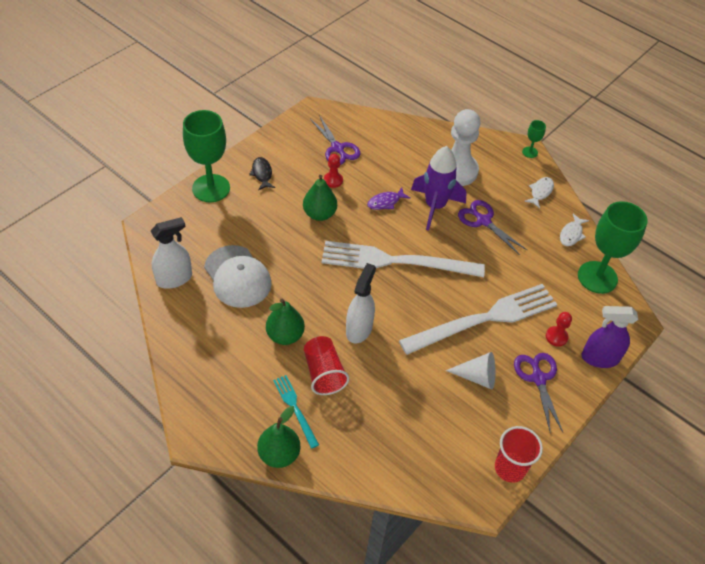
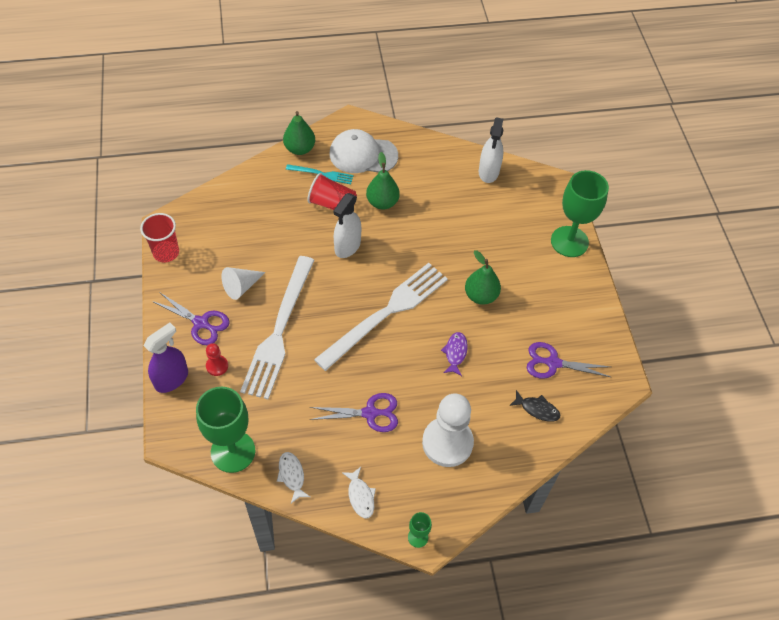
camera: 130 degrees right, 5 degrees up
(237, 277) = (459, 206): white cap -> white cap (363, 155)
(262, 174) = (561, 285): black fish -> black fish (537, 409)
(333, 180) = (513, 331): red pawn -> none
(359, 329) = (347, 246): white spray bottle -> white spray bottle turned 60 degrees clockwise
(434, 207) = (419, 387): purple rocket -> none

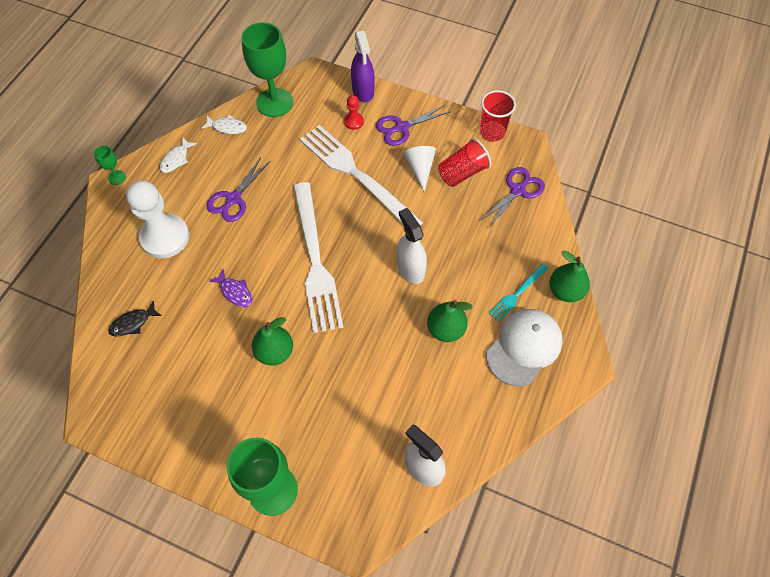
camera: 125 degrees right, 5 degrees up
(332, 204) = (471, 283): red cup -> red cup (462, 173)
(360, 496) = (176, 159): white fish -> white fish turned 75 degrees counterclockwise
(553, 363) = (160, 368): purple scissors -> purple scissors (518, 190)

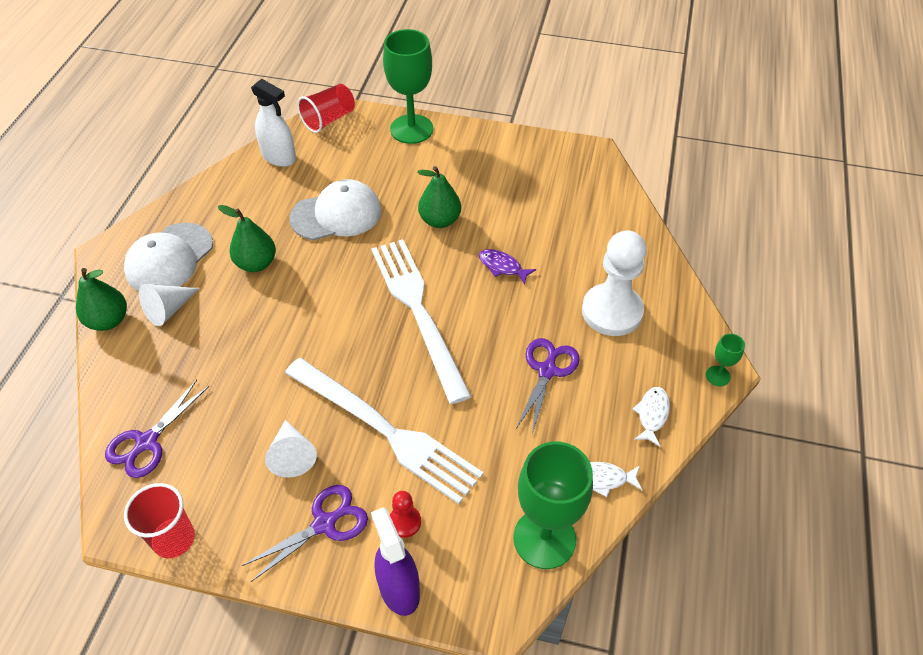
camera: 170 degrees right, 10 degrees down
(133, 323) = (600, 224): black fish -> none
(370, 375) = (336, 214): none -> white cap
(410, 269) = (299, 318): white spray bottle -> none
(462, 173) = (228, 458): red cup -> red cup (329, 119)
(517, 293) = (169, 309): turquoise fork -> white cone

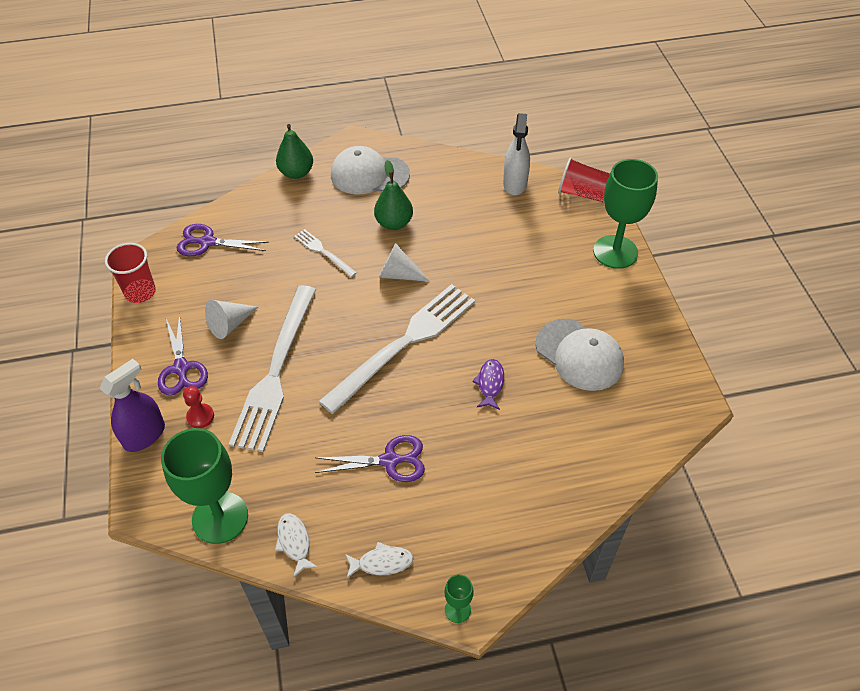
camera: 65 degrees right, 0 degrees up
(169, 309) = (323, 198): white cone -> white cone (399, 274)
(250, 335) = (323, 252): none -> white fork
(325, 523) = (181, 368): purple scissors -> purple scissors turned 45 degrees clockwise
(336, 214) = (476, 247): white cap -> white cap (579, 355)
(440, 220) = (516, 317): green pear -> none
(612, 311) = (487, 490): white pawn -> none

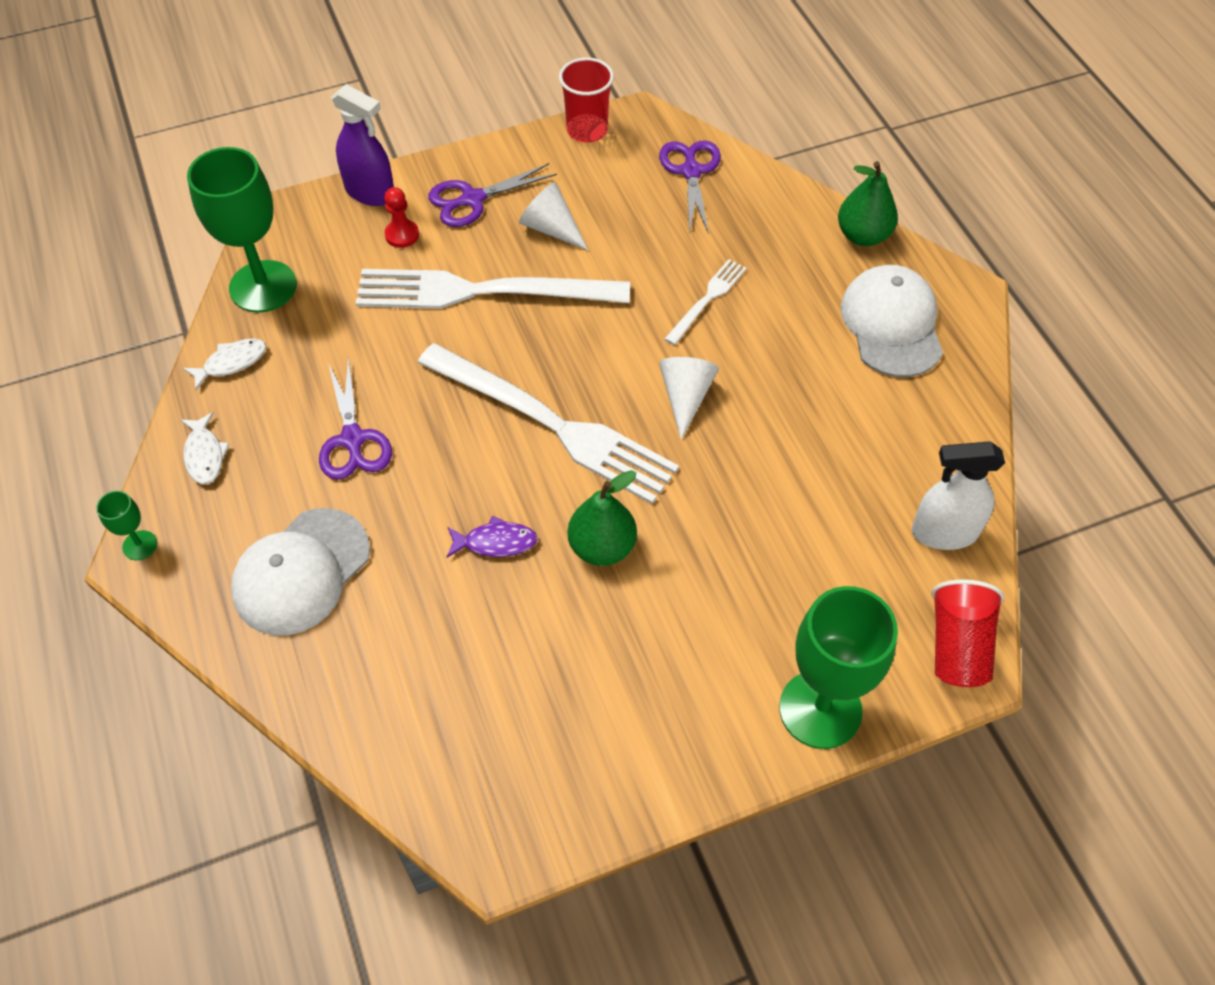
camera: 80 degrees right, 5 degrees up
(394, 223) = (792, 374): green pear -> green pear (602, 547)
(579, 355) = (571, 663): white cap -> white cap (301, 572)

